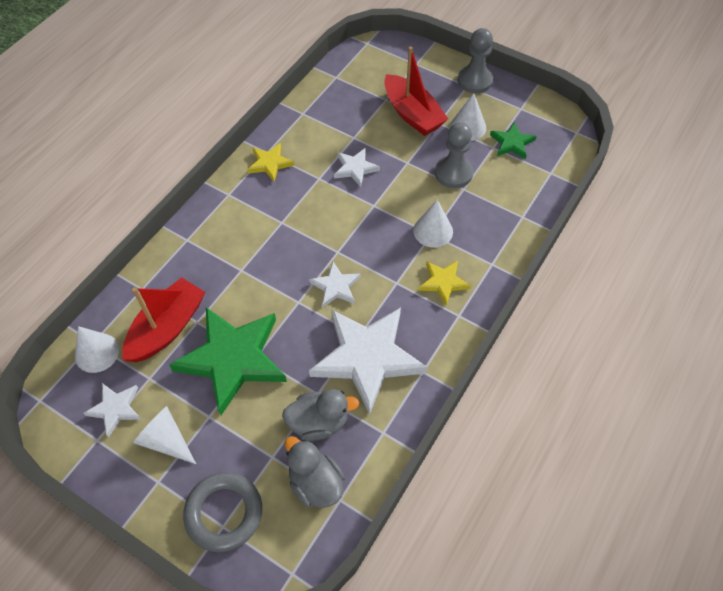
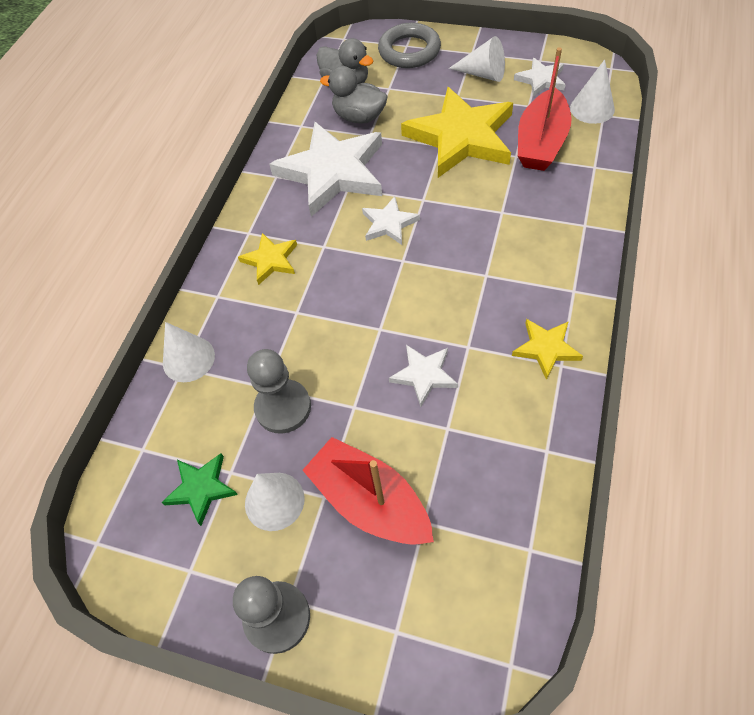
camera: 170 degrees right, 0 degrees up
(233, 359) = (461, 137): green star -> yellow star
(319, 422) = (359, 117): grey duck -> grey duck turned 45 degrees clockwise
(433, 231) = (295, 316): white cone -> white cone (188, 359)

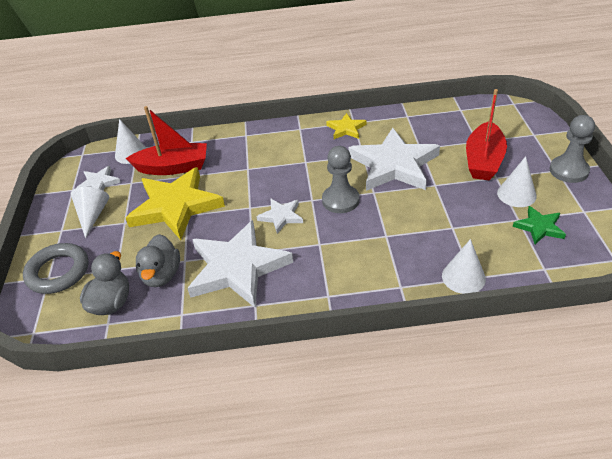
camera: 115 degrees left, 15 degrees down
(271, 260) = (349, 268): yellow star -> none
(283, 407) = (459, 213): grey pawn -> grey pawn (340, 200)
(424, 375) = (394, 165): white star -> white star, size x2.11

